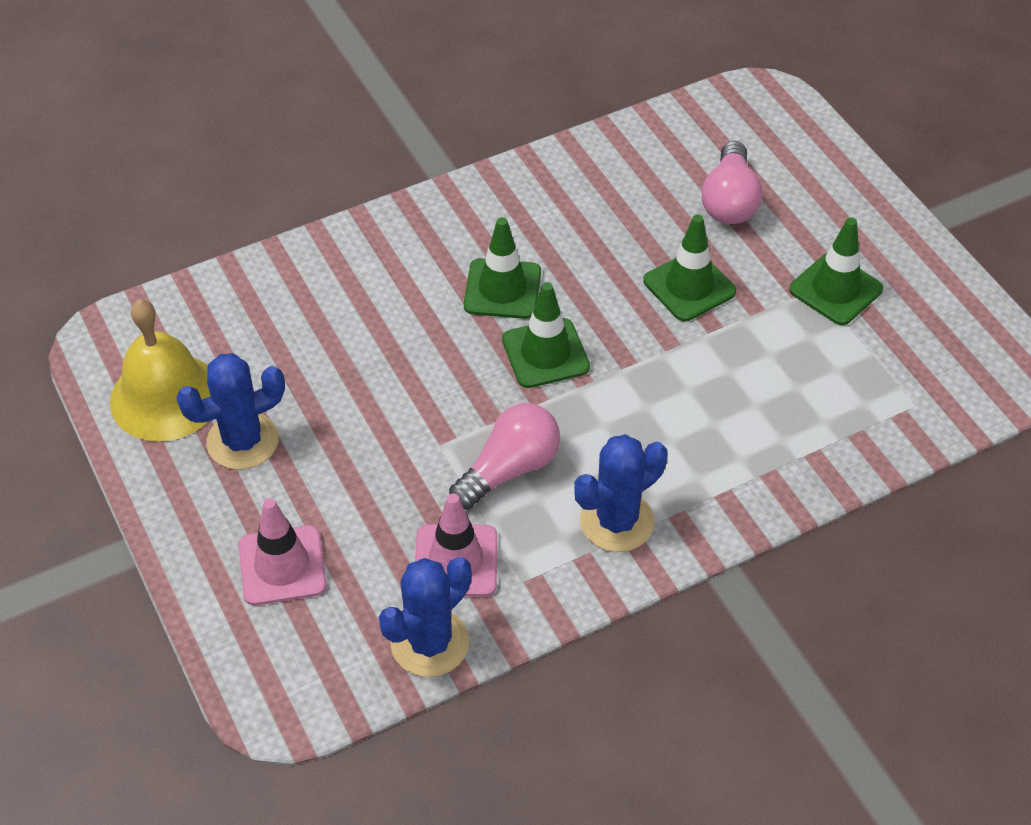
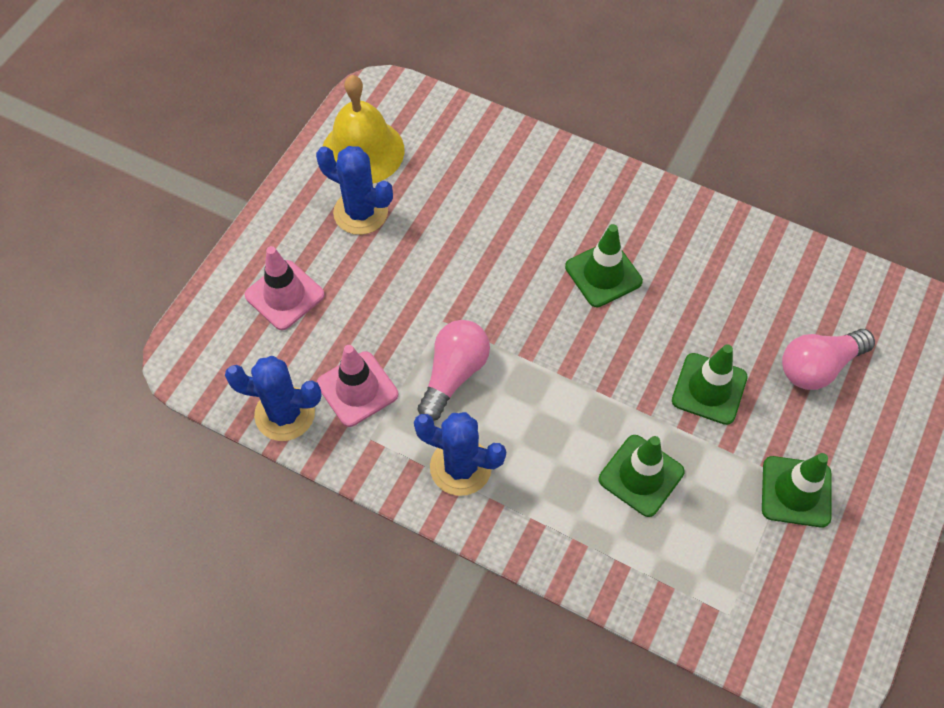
camera: 55 degrees right, 10 degrees up
(509, 469) = (454, 374): pink light bulb -> pink light bulb turned 75 degrees counterclockwise
(545, 353) = (569, 335): green traffic cone -> green traffic cone (641, 475)

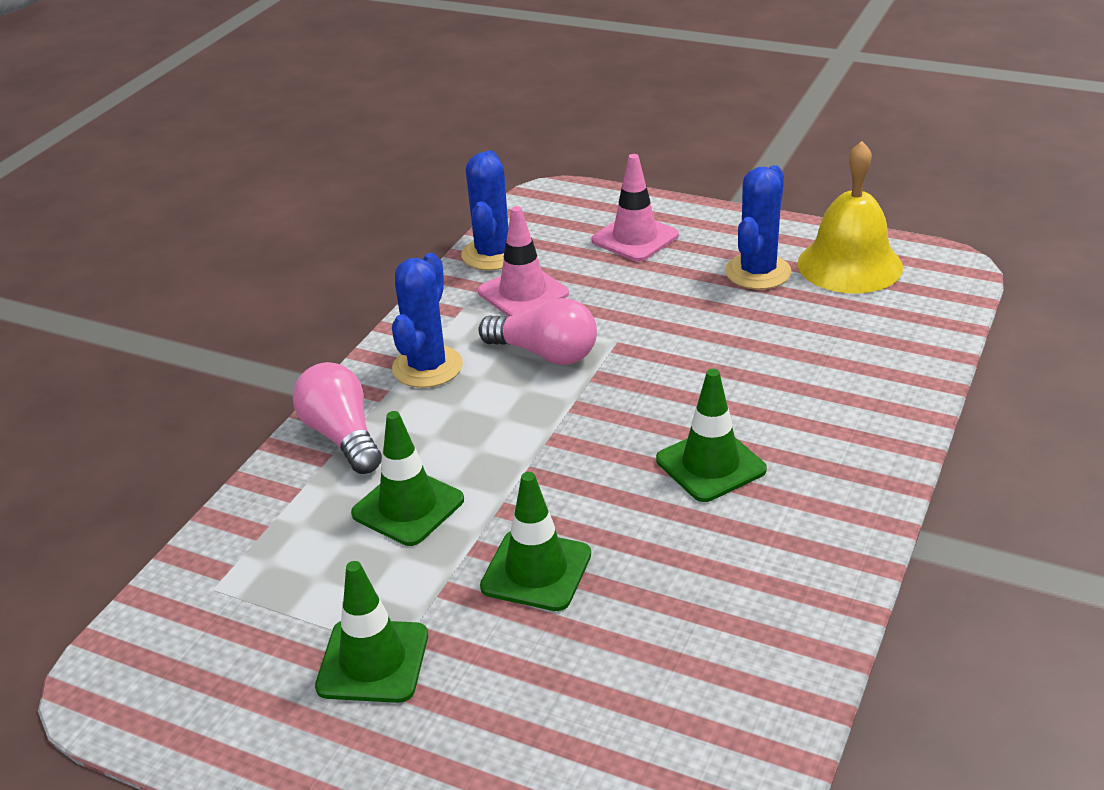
camera: 90 degrees right, 25 degrees down
(818, 366) = (582, 697): pink light bulb -> pink light bulb (342, 436)

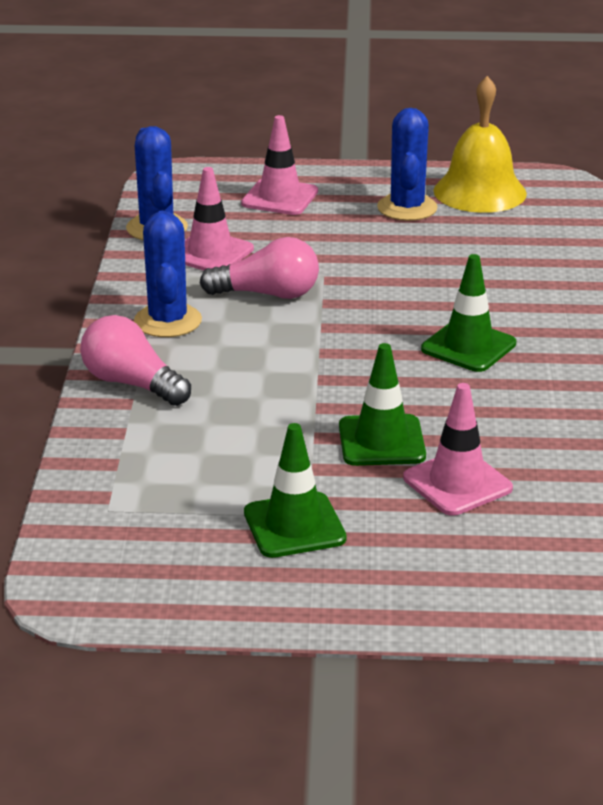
camera: 25 degrees left, 5 degrees down
(408, 507) = (236, 421): green traffic cone -> none
(580, 651) = (457, 483): none -> pink traffic cone

